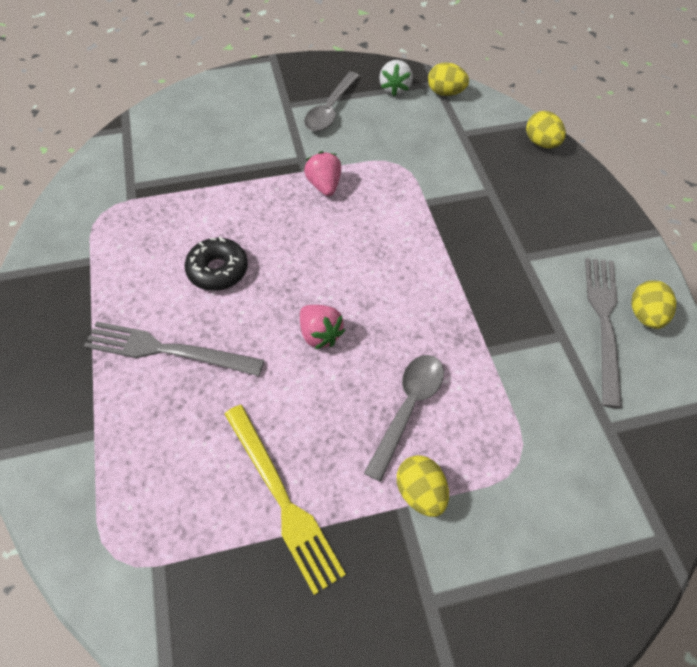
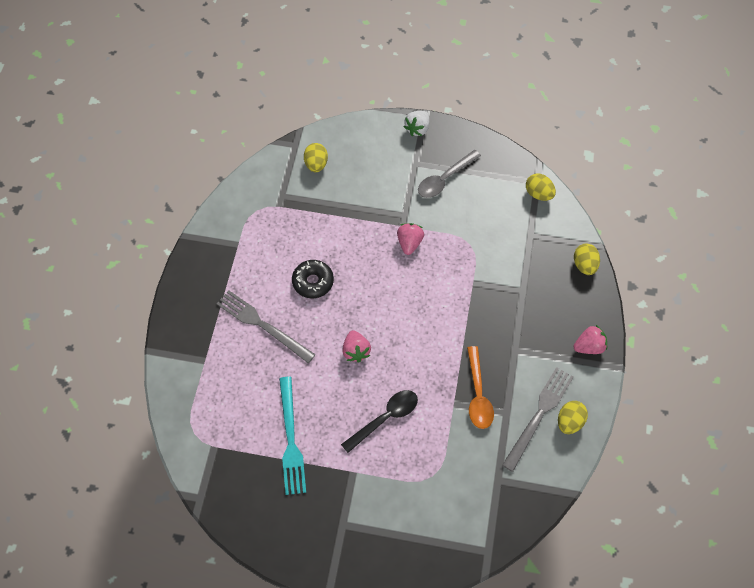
camera: 25 degrees right, 5 degrees up
(282, 499) = (291, 439): yellow fork -> turquoise fork
(395, 89) = (502, 176): white strawberry -> white strawberry (417, 129)
(408, 408) = (385, 418): grey spoon -> black spoon
(420, 492) = (367, 468): yellow egg -> yellow egg (316, 164)
(512, 327) = (478, 394): none -> orange spoon
(605, 222) = (589, 346): none -> pink strawberry

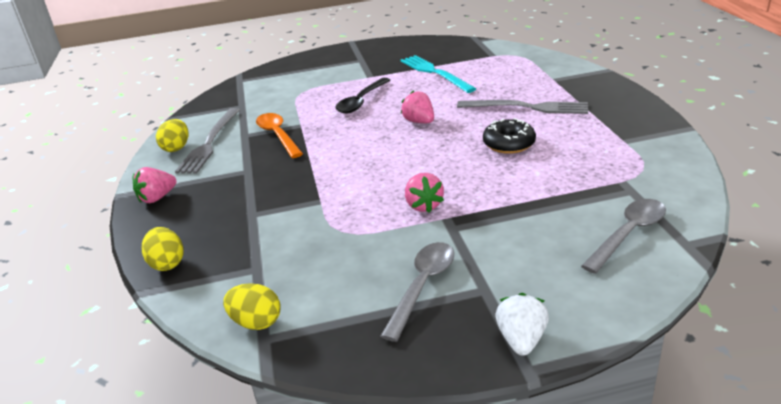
camera: 160 degrees right, 30 degrees down
(316, 164) = (628, 234): yellow egg -> grey spoon

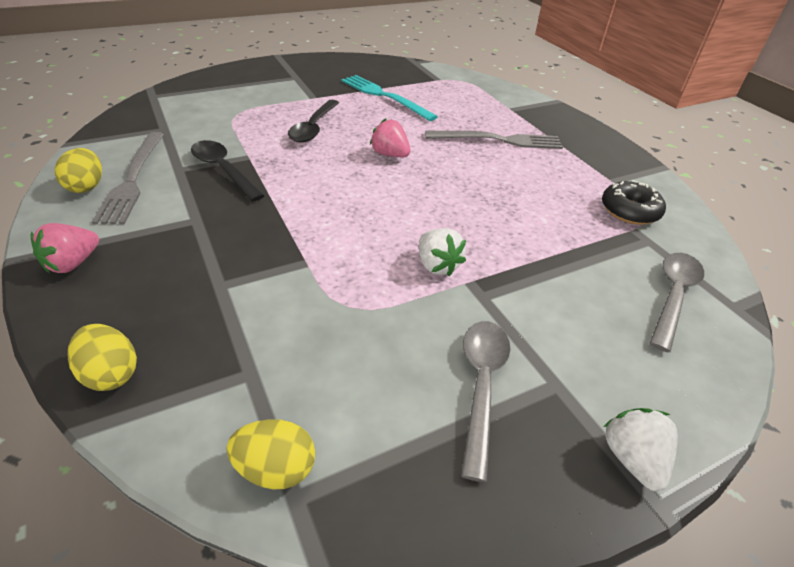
camera: 20 degrees left, 10 degrees up
(278, 135) = (223, 170): orange spoon -> black spoon
(423, 205) = (437, 265): pink strawberry -> white strawberry
(509, 144) = (499, 183): black donut -> black donut (629, 211)

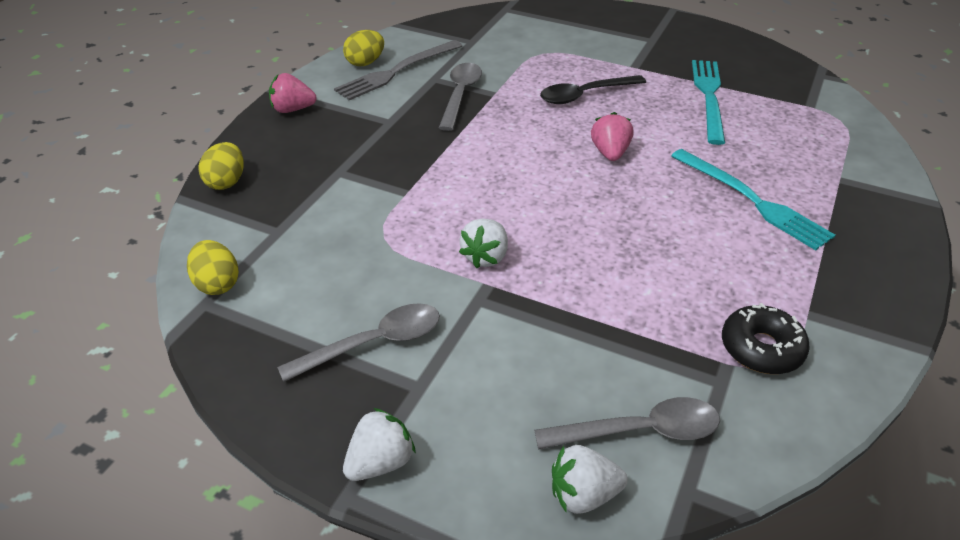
camera: 55 degrees right, 0 degrees up
(223, 170) = (460, 95): black spoon -> grey spoon
(498, 140) = (752, 200): grey fork -> turquoise fork
(720, 355) = (583, 495): none -> white strawberry

